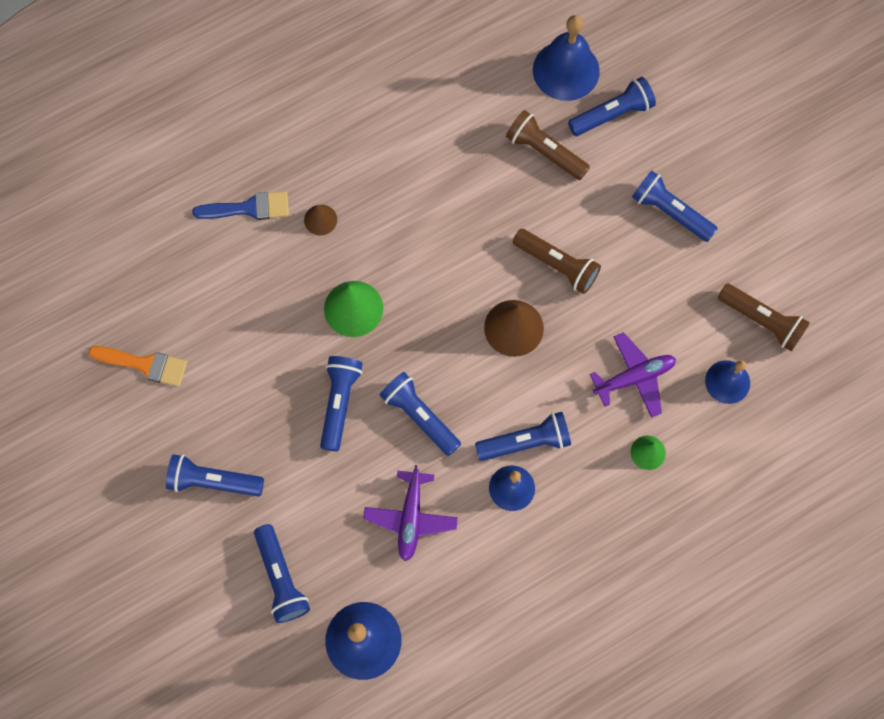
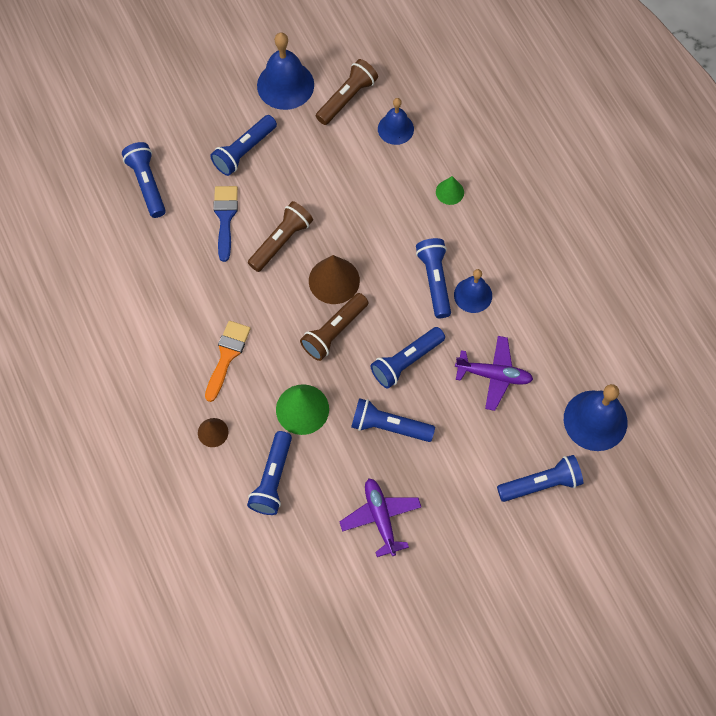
camera: 85 degrees left, 5 degrees down
(145, 365) = (337, 597): orange brush -> orange brush (227, 356)
(213, 481) = (452, 538): blue flashlight -> blue flashlight (272, 479)
(249, 208) = (192, 496): blue brush -> blue brush (225, 218)
(545, 152) = (174, 240): brown flashlight -> brown flashlight (334, 331)
(566, 70) = (98, 215): blue bell -> blue bell (285, 85)
(634, 377) = (386, 194): purple plane -> purple plane (380, 518)

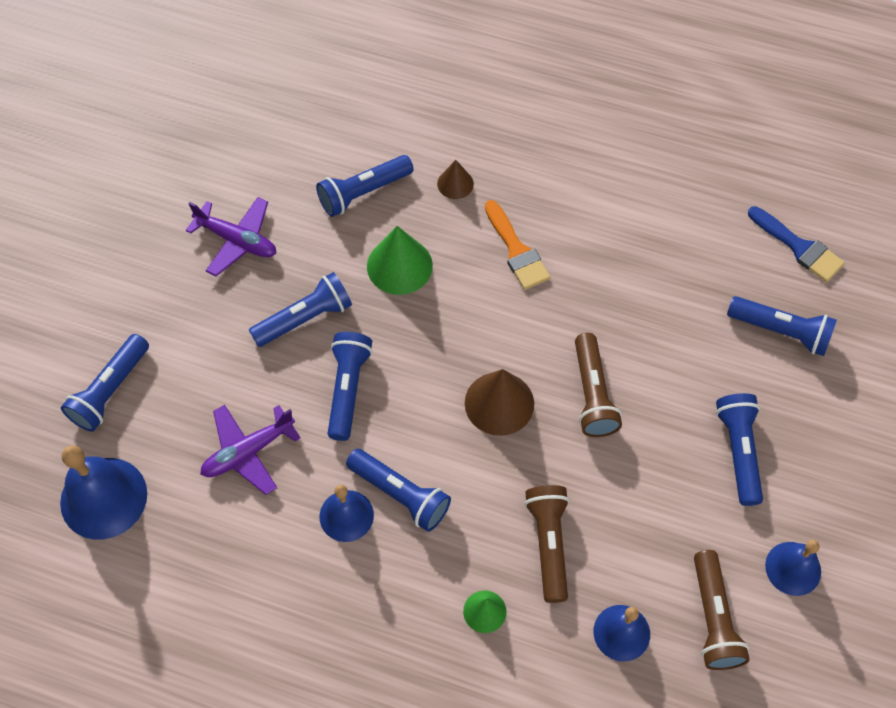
camera: 135 degrees right, 5 degrees down
(225, 218) = (671, 368): blue brush -> blue brush (799, 247)
(272, 479) = (363, 192): blue flashlight -> blue flashlight turned 90 degrees counterclockwise
(285, 85) = (793, 568): blue bell -> blue bell, size x0.63
(334, 331) = (445, 356): brown flashlight -> brown flashlight (549, 544)

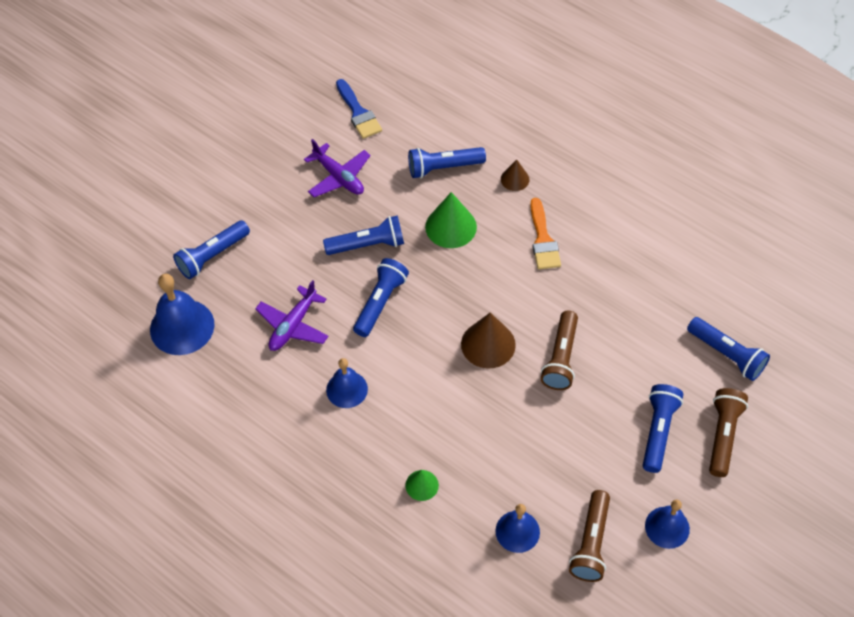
camera: 20 degrees right, 5 degrees down
(248, 452) = (293, 325): purple plane -> purple plane turned 45 degrees counterclockwise
(400, 494) = (391, 386): blue flashlight -> none
(549, 544) = (487, 453): brown flashlight -> brown flashlight (723, 436)
(799, 247) = (766, 297): blue brush -> blue brush (358, 113)

